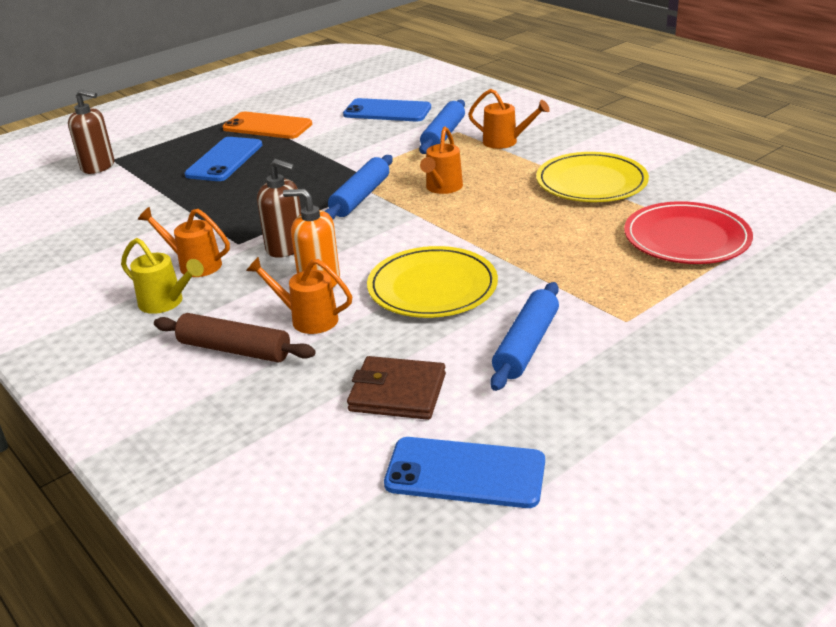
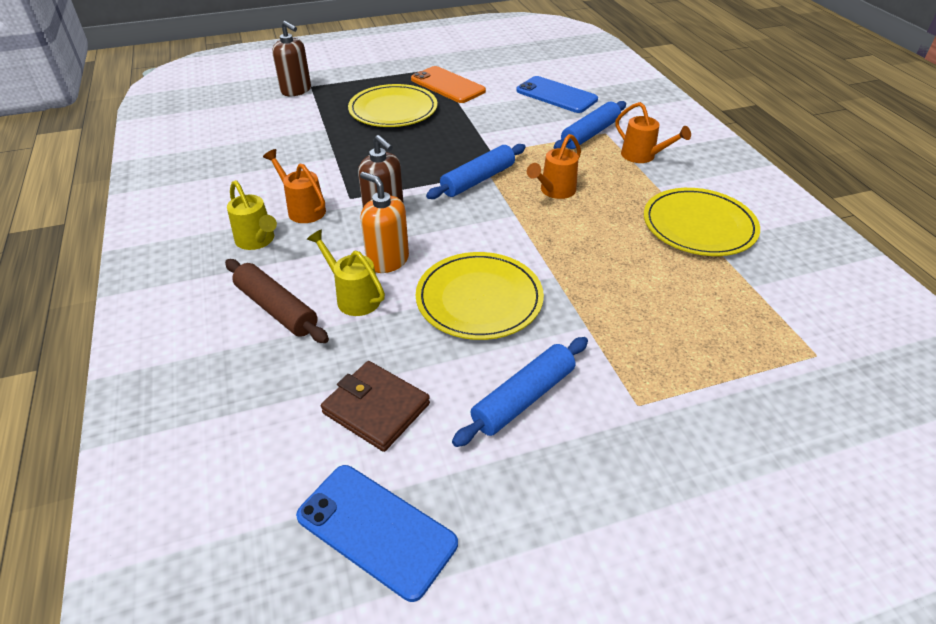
camera: 20 degrees right, 10 degrees up
(224, 160) = (393, 110): blue phone -> yellow plate
(308, 319) = (354, 297): orange watering can -> yellow watering can
(686, 238) = (759, 323): red plate -> none

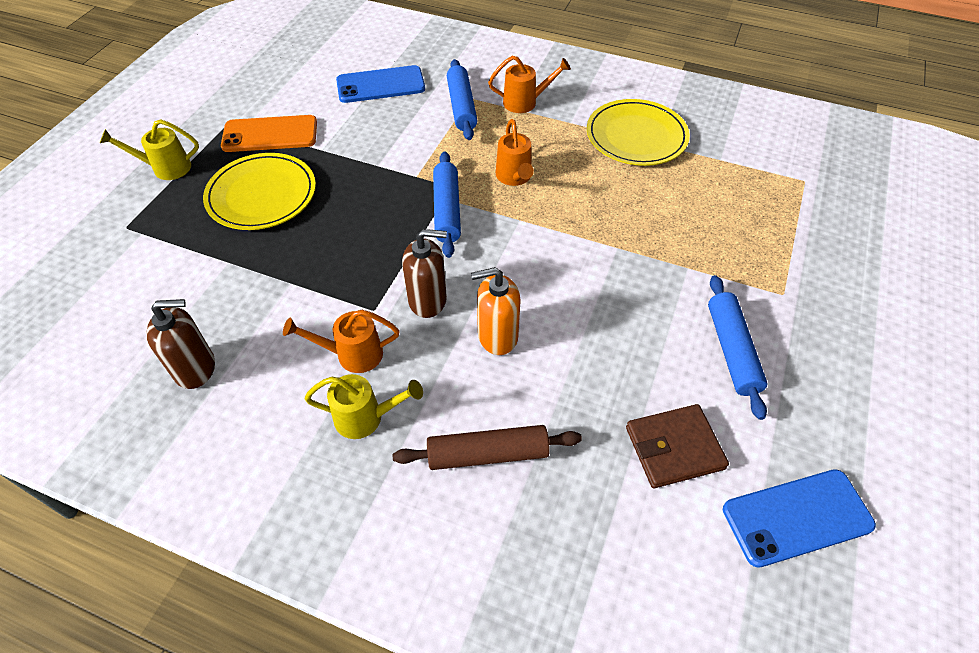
camera: 50 degrees left, 10 degrees up
(296, 90) = (117, 243): brown soap dispenser -> brown soap dispenser (195, 368)
(354, 297) = (524, 388): yellow watering can -> yellow watering can (166, 168)
(479, 299) = (603, 307): yellow plate -> none

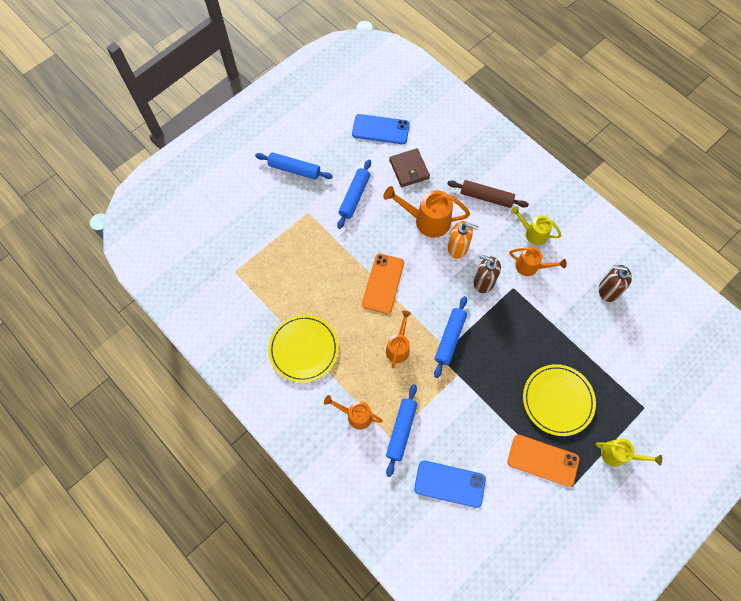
camera: 155 degrees left, 15 degrees up
(577, 361) = (427, 220): none -> orange watering can
(587, 241) = (383, 283): none -> orange phone
(674, 448) = (409, 169): brown wallet -> brown wallet turned 60 degrees clockwise
(874, 355) = (294, 169): none -> blue rolling pin

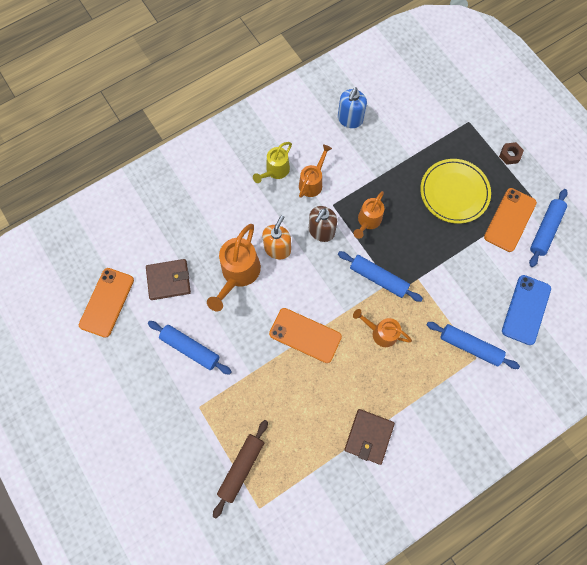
camera: 80 degrees left, 5 degrees up
(294, 169) = (136, 415): blue rolling pin -> blue rolling pin (545, 230)
(303, 349) = (369, 436): yellow plate -> brown wallet
(355, 415) = (449, 390): orange watering can -> orange watering can (368, 221)
(380, 129) = (107, 302): blue phone -> orange phone
(486, 197) = (223, 206): brown rolling pin -> brown rolling pin (242, 467)
(608, 290) = (350, 119): brown soap dispenser -> blue soap dispenser
(618, 455) = (510, 155): yellow watering can -> brown nut

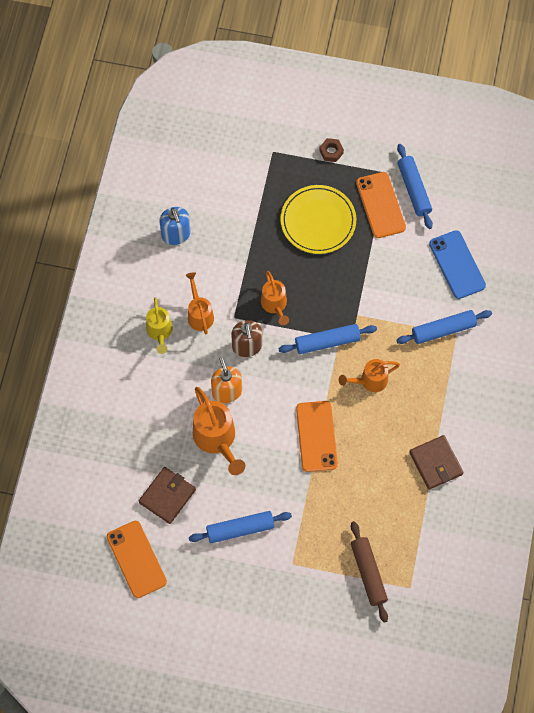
camera: 45 degrees left, 5 degrees down
(305, 335) = (316, 436): orange phone -> orange phone turned 75 degrees counterclockwise

